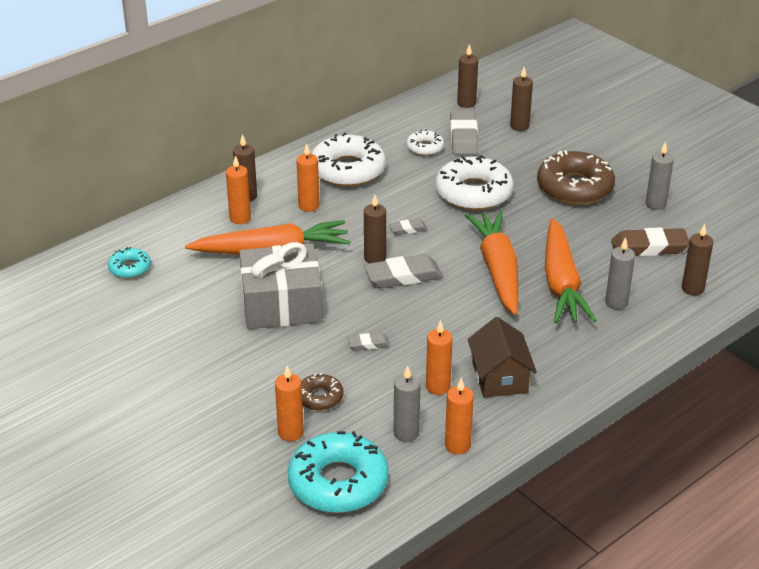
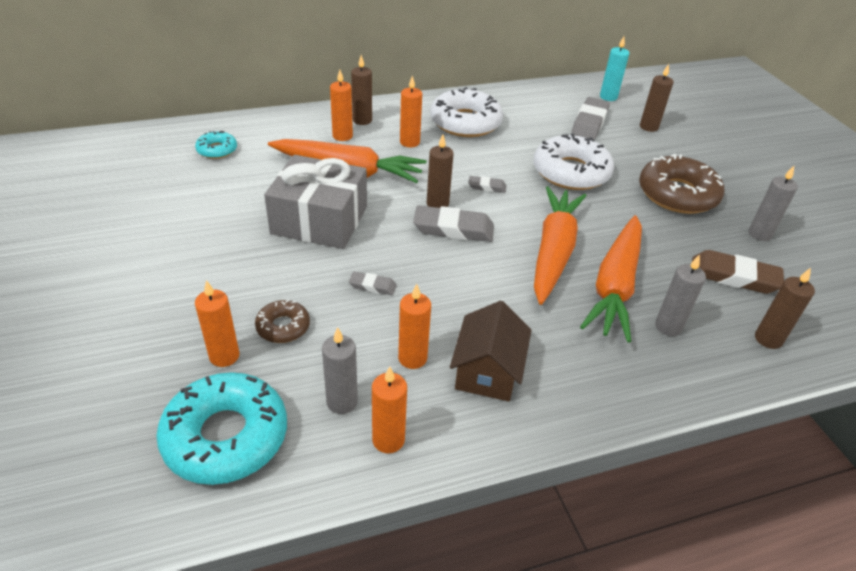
camera: 20 degrees right, 5 degrees up
(425, 148) = (548, 122): white donut -> none
(466, 103) = (608, 97): brown candle -> turquoise candle

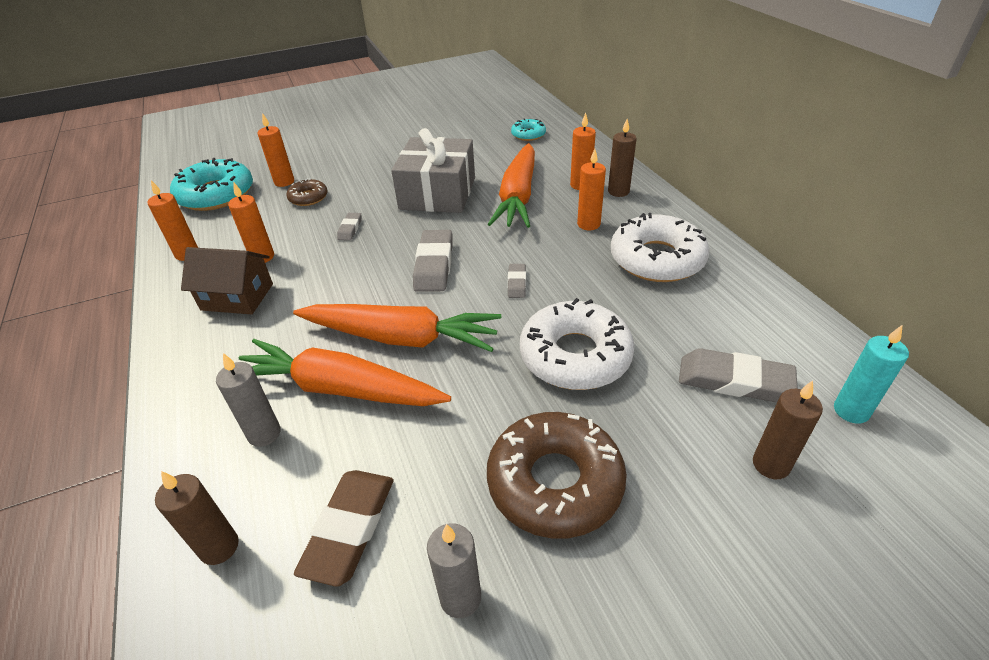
camera: 90 degrees right, 0 degrees up
(342, 402) = (229, 231): grey candle -> none
(437, 204) = (475, 252): brown candle -> none

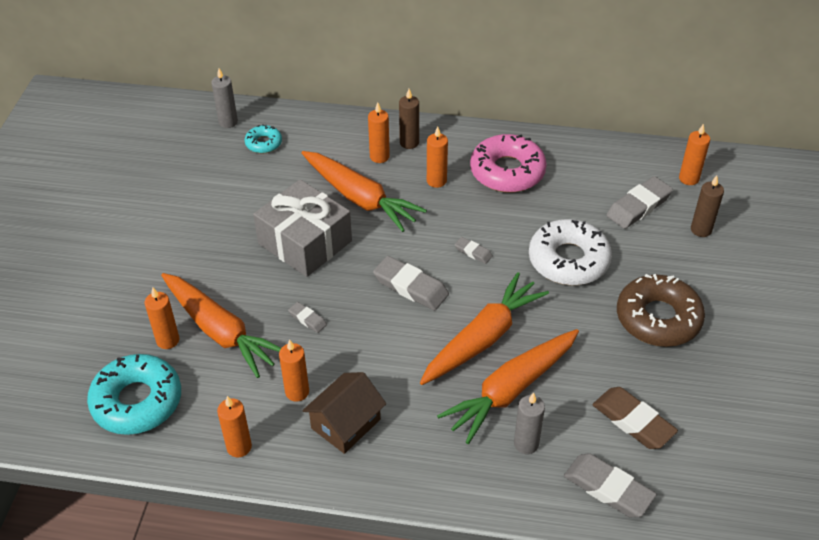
camera: 60 degrees left, 5 degrees up
(219, 547) = (608, 489): brown candle -> grey eraser
(308, 198) = (220, 331): brown donut -> orange carrot
(460, 597) = (704, 389): grey candle -> grey candle (228, 122)
(657, 259) = (507, 171): white donut -> pink donut
(851, 411) = (689, 178): turquoise candle -> orange candle

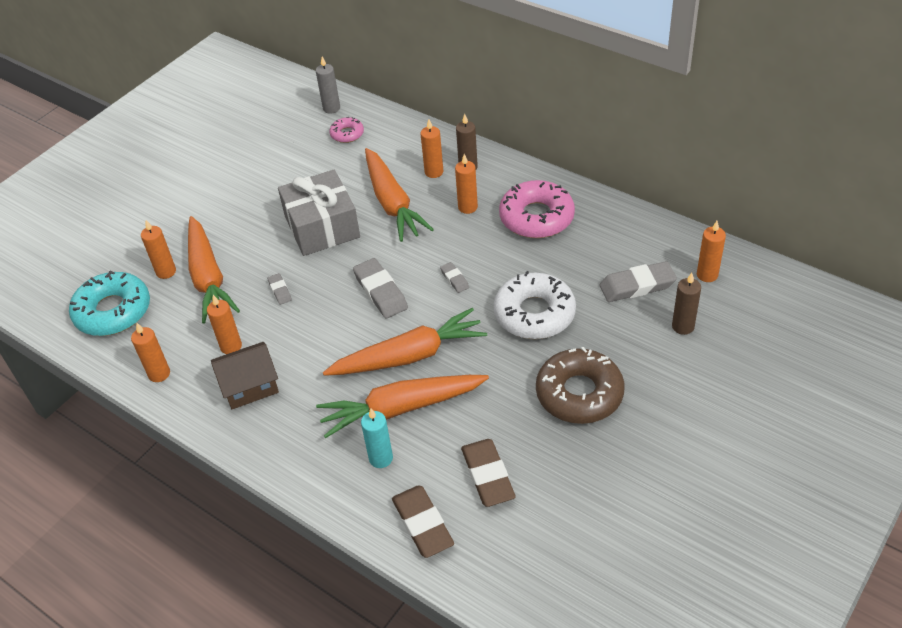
camera: 30 degrees right, 0 degrees up
(263, 143) = (347, 134): turquoise donut -> pink donut
(526, 444) = (381, 458): grey candle -> turquoise candle
(608, 489) = (422, 524): grey eraser -> brown eraser

